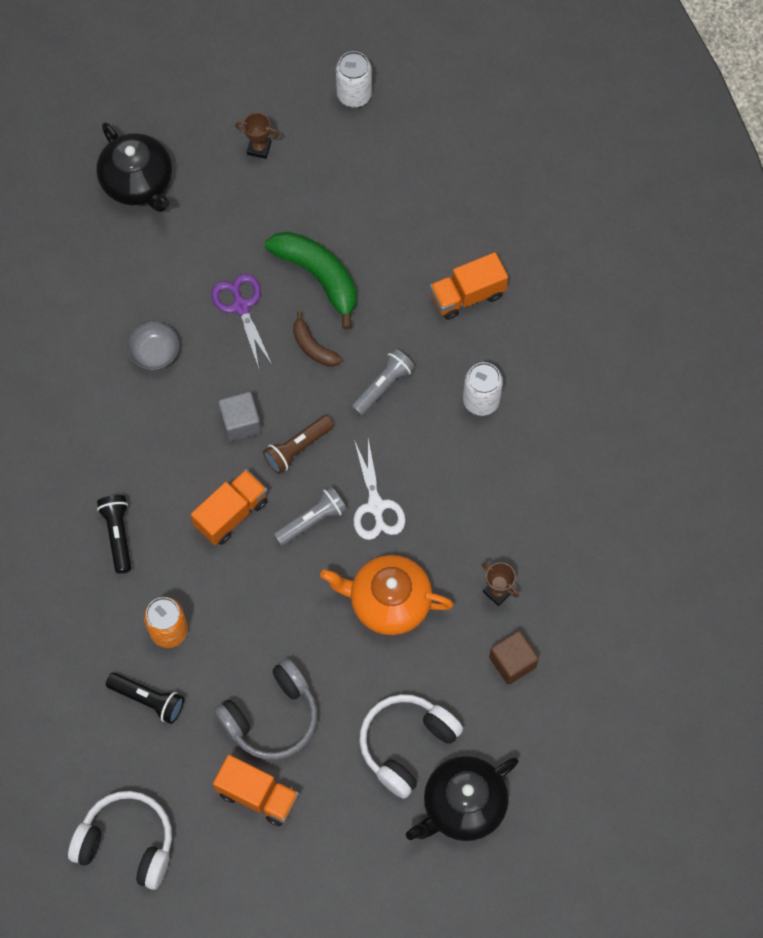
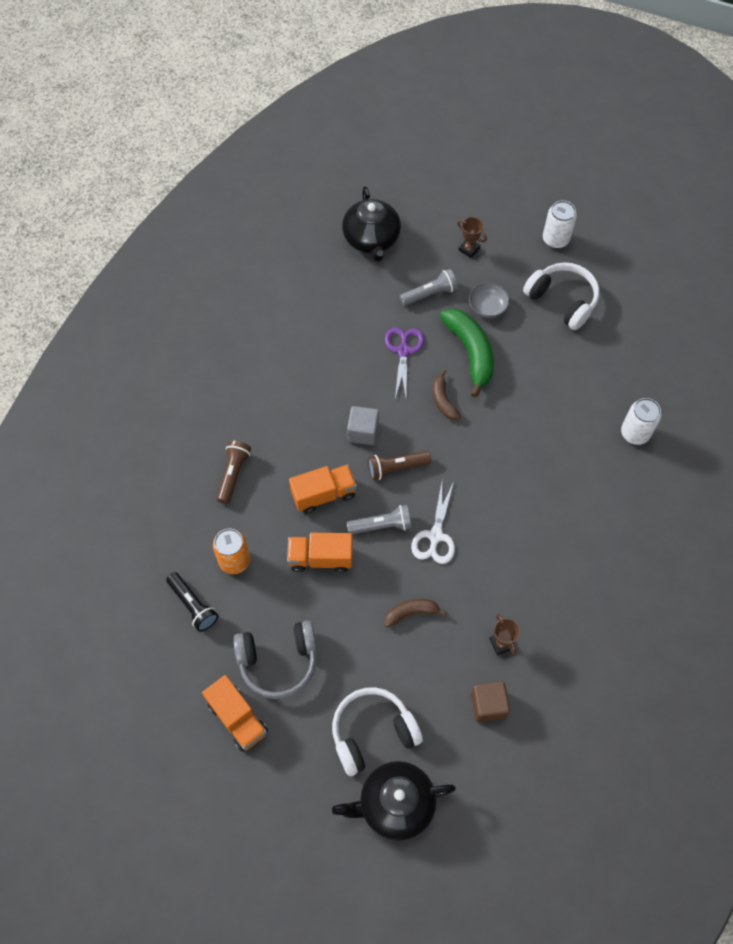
camera: 25 degrees right, 5 degrees down
(118, 535) = (233, 474): black flashlight -> brown flashlight
(127, 843) = (121, 708): white headphones -> white headphones (562, 300)
(154, 352) = (325, 357): grey bowl -> grey bowl (487, 307)
(383, 386) = (482, 450): grey flashlight -> grey flashlight (429, 294)
(388, 601) = (411, 613): orange teapot -> brown banana
(467, 295) = (577, 410): orange truck -> orange truck (320, 558)
(481, 400) = (553, 491): white can -> white can (635, 433)

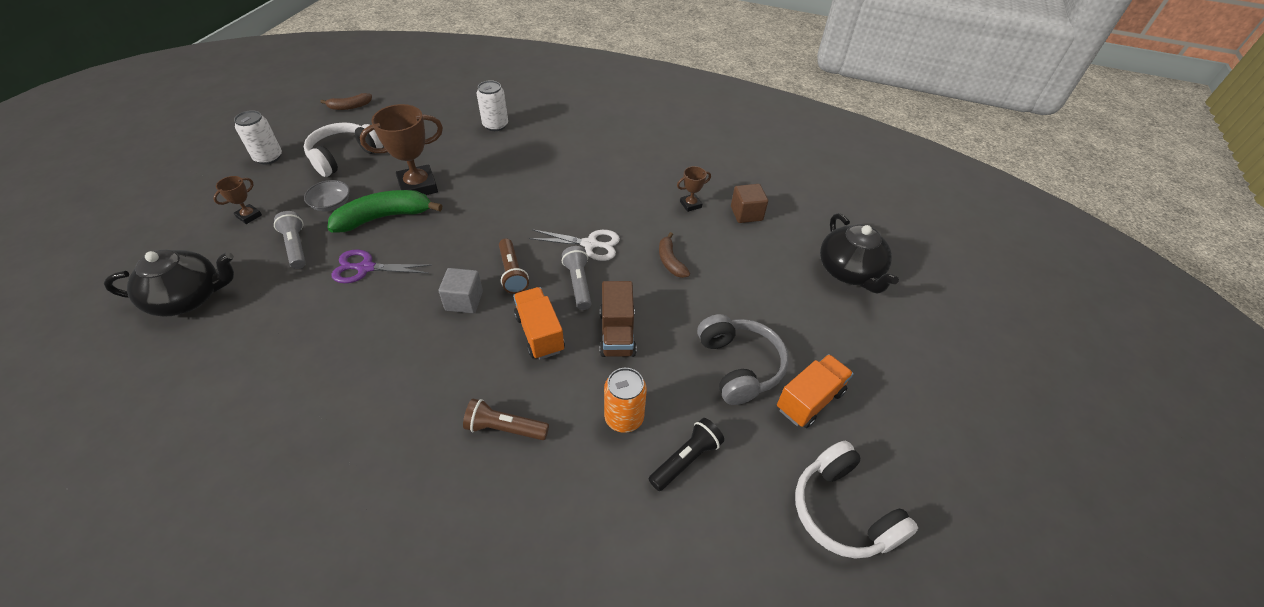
camera: 95 degrees left, 15 degrees down
(320, 558) = (617, 333): orange truck -> brown truck
(372, 733) = (792, 287): white headphones -> white headphones (842, 511)
(443, 400) = (437, 238): brown banana -> brown banana (350, 107)
(518, 373) = (418, 186): none -> brown trophy

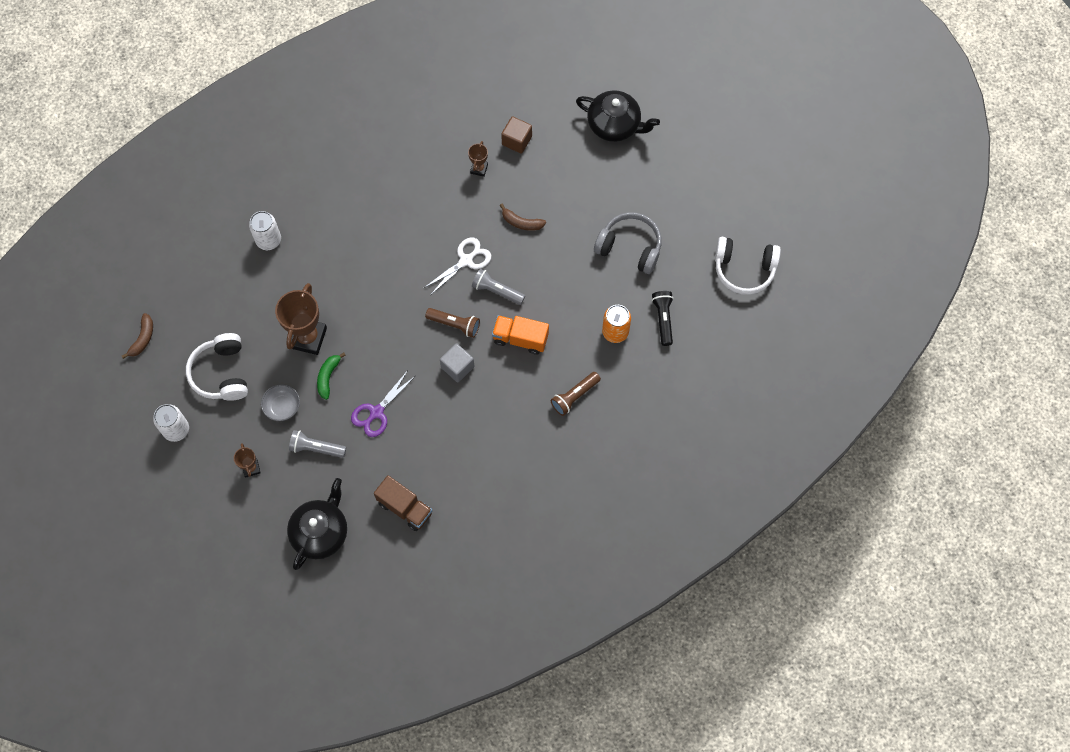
camera: 50 degrees left, 20 degrees up
(384, 217) = (328, 377): green banana -> green banana, size x0.55
(617, 333) = (555, 295): brown truck -> brown truck (405, 508)
(809, 400) = (678, 230): orange truck -> none

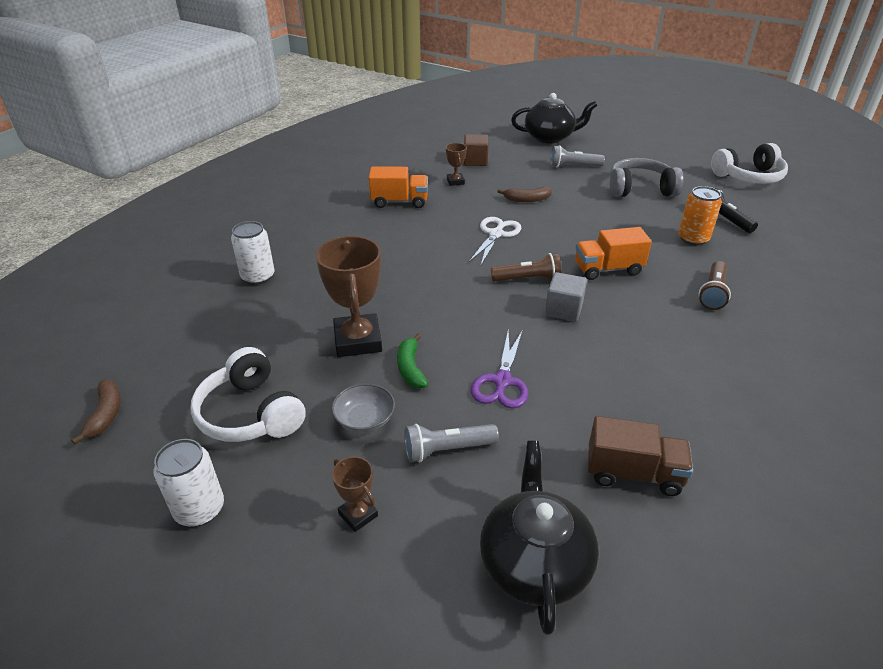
camera: 25 degrees left, 30 degrees down
(415, 182) = (399, 202): none -> orange truck
(497, 291) = (548, 245): grey flashlight -> grey flashlight (573, 166)

